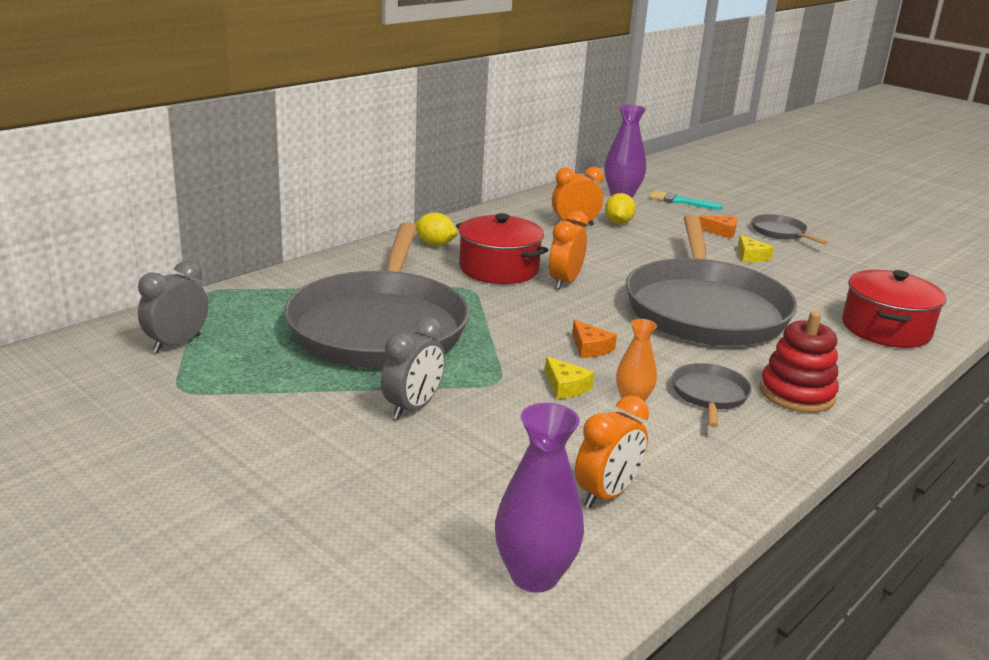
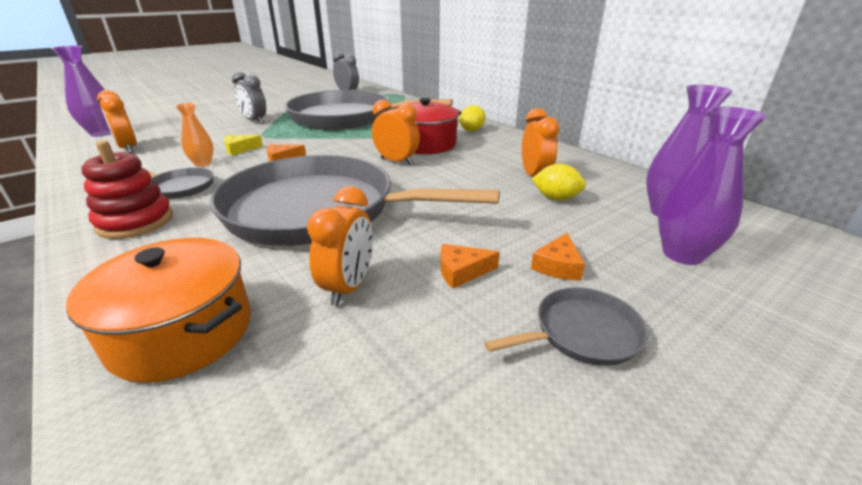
camera: 100 degrees right, 5 degrees up
(680, 201) = (682, 254): turquoise brush -> purple vase
(751, 256) = (462, 271): yellow cheese -> orange cheese
(798, 287) = (349, 287): none -> orange clock
(885, 329) = (182, 332): red pot -> orange pot

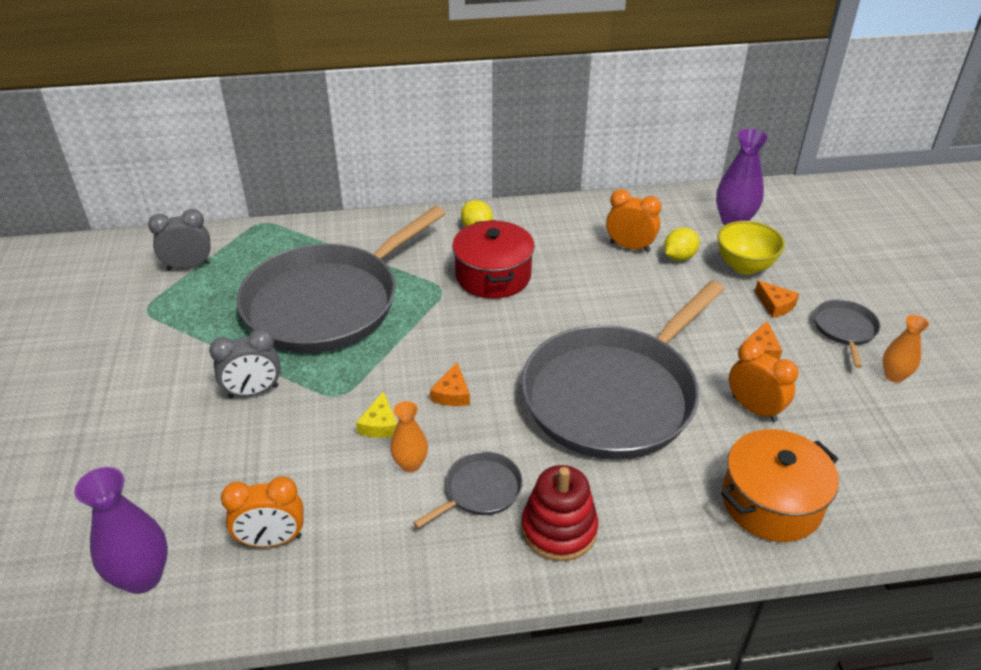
camera: 60 degrees left, 10 degrees up
(396, 161) = (529, 312): orange clock -> none
(530, 412) = (894, 376): none -> orange vase
(598, 233) = (744, 266): none -> yellow bowl
(682, 254) = (788, 249): purple vase -> none

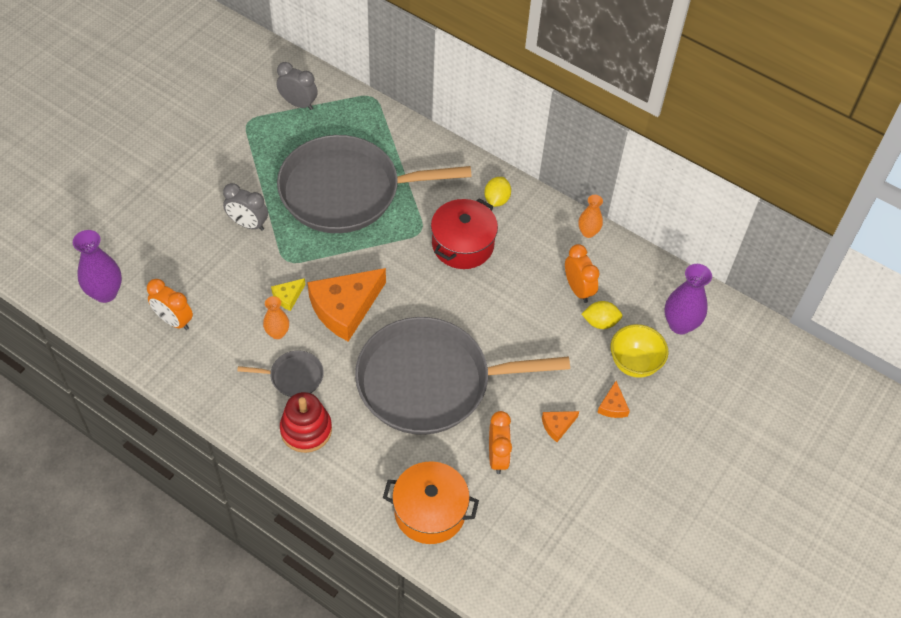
camera: 40 degrees right, 15 degrees up
(452, 393) = (345, 308): orange cheese -> orange cheese, size x2.28
(844, 330) = (632, 458): grey pan -> none
(894, 376) = (615, 510): orange vase -> orange vase (588, 232)

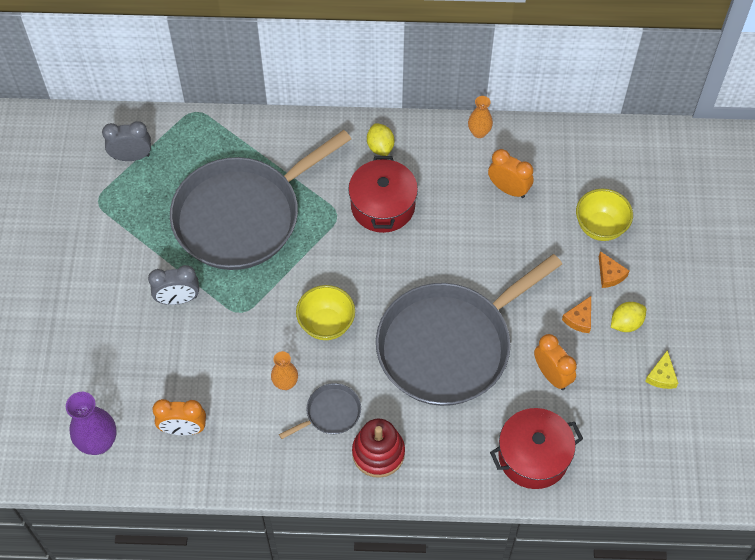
camera: 30 degrees left, 5 degrees up
(288, 296) = (268, 344): yellow cheese -> yellow cheese (661, 376)
(345, 308) = (326, 324): orange cheese -> yellow bowl
(430, 511) = (533, 456): orange pot -> red pot
(600, 322) = (547, 207): yellow lemon -> yellow lemon (626, 323)
(680, 324) = (611, 171): purple vase -> none

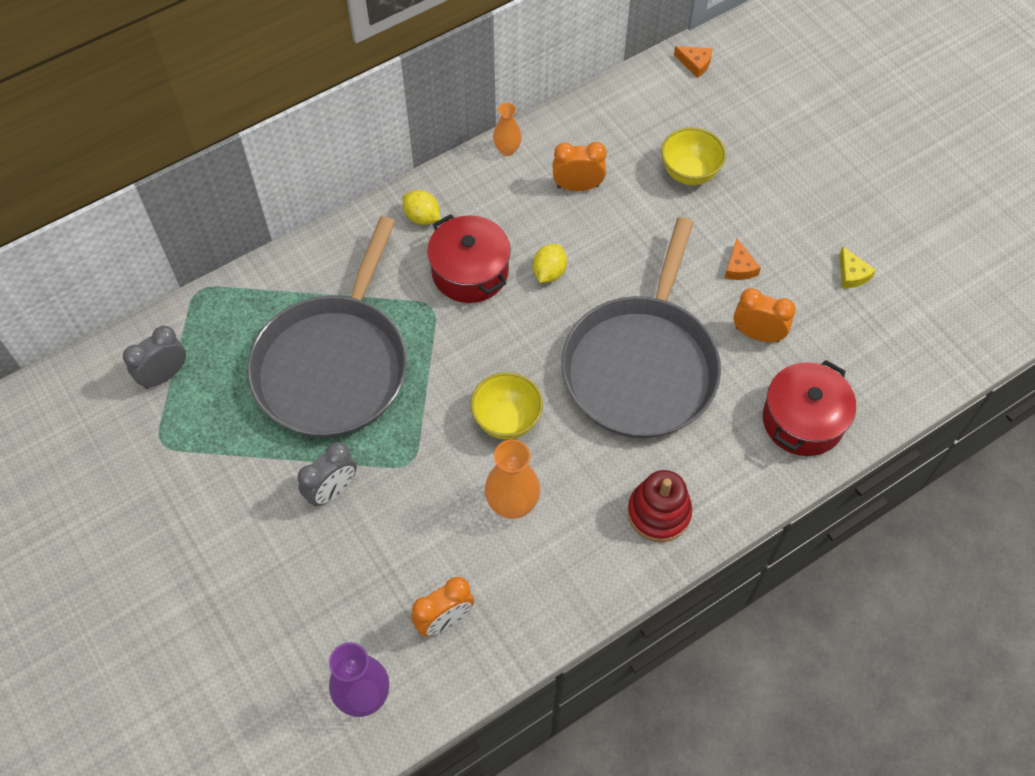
camera: 35 degrees left, 0 degrees up
(285, 383) = (512, 504): orange vase -> orange vase, size x1.63
(330, 413) = (581, 505): grey pan -> none
(610, 274) = (732, 210): orange cheese -> orange cheese (695, 63)
(626, 323) = (783, 246): yellow lemon -> yellow lemon (549, 272)

